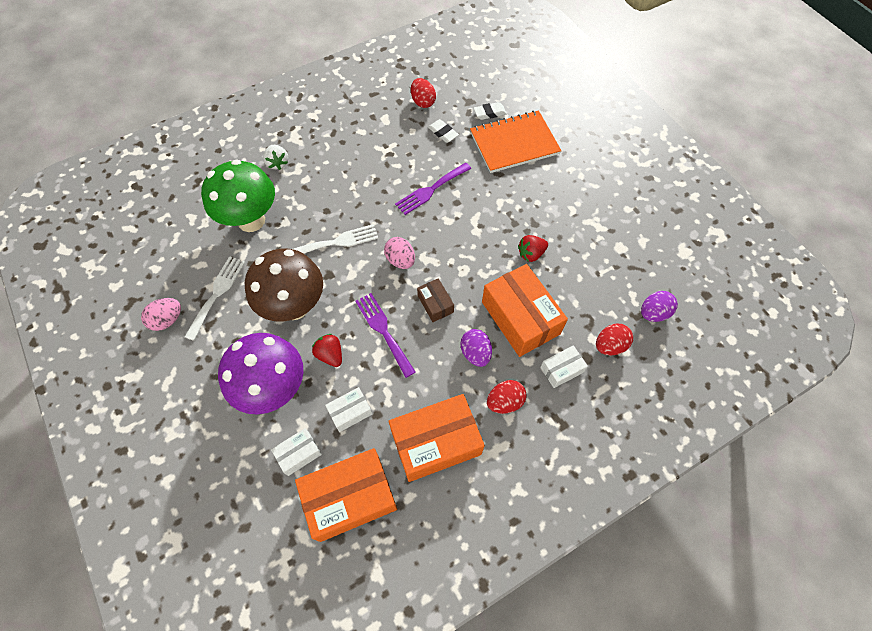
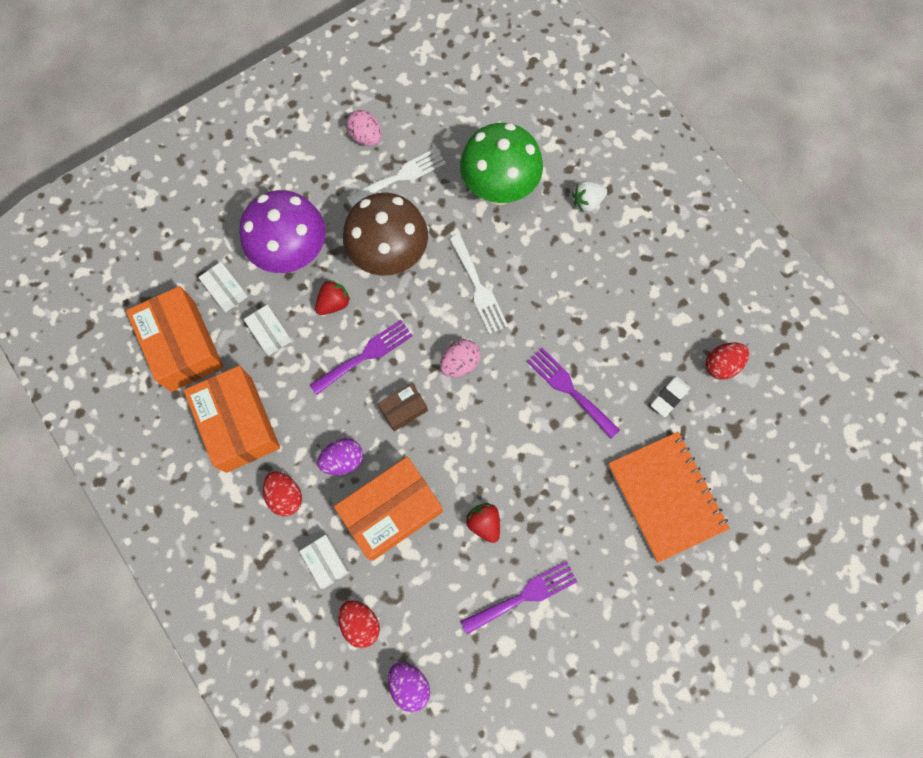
camera: 85 degrees right, 10 degrees up
(217, 293) = (400, 176): white fork -> white fork turned 45 degrees counterclockwise
(489, 113) = (717, 459): white eraser -> none
(585, 233) = (524, 596): none -> purple fork

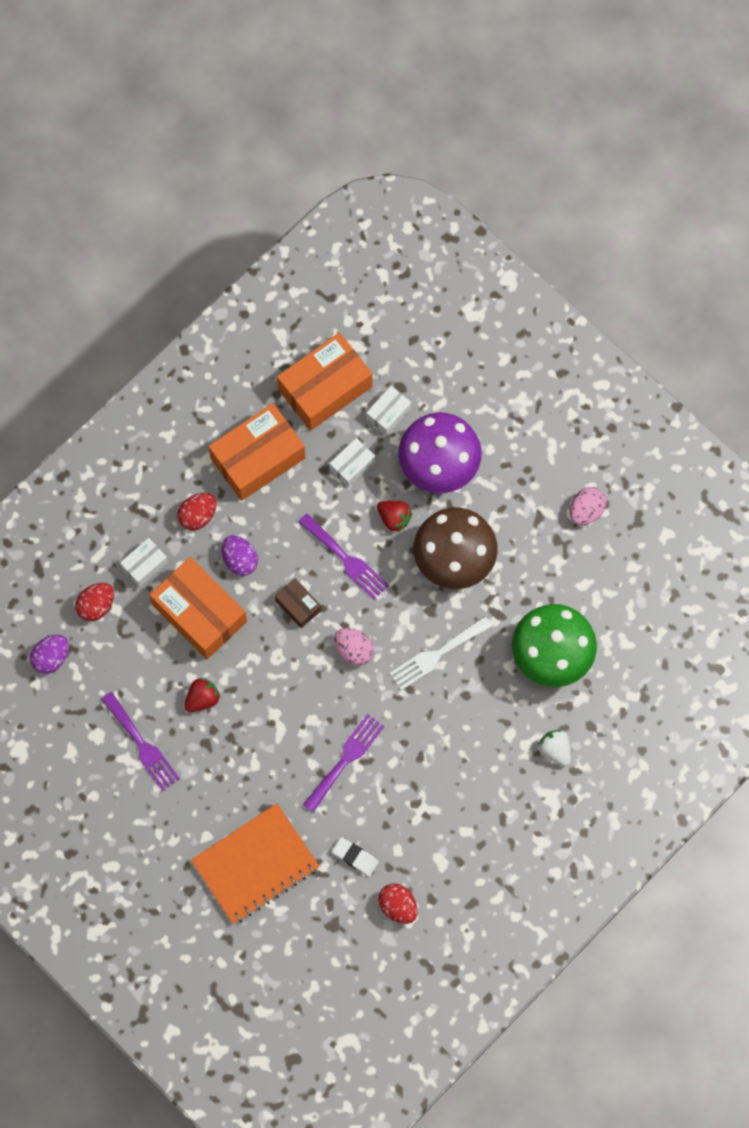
camera: 80 degrees right, 0 degrees up
(400, 176) = (547, 555): white fork -> none

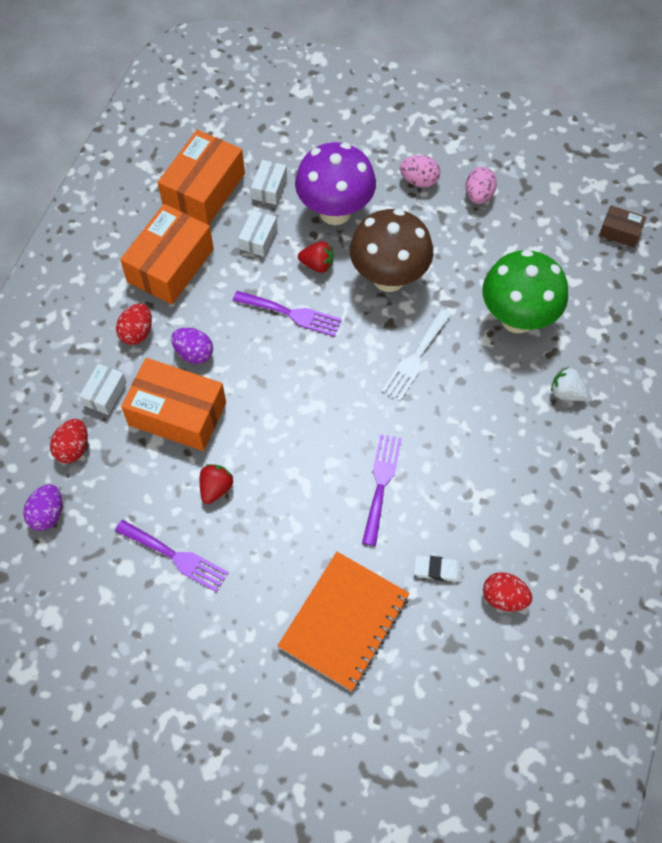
camera: 25 degrees left, 10 degrees down
(298, 605) = (267, 369): brown box -> brown box (620, 232)
(354, 650) = (338, 385): pink egg -> pink egg (419, 180)

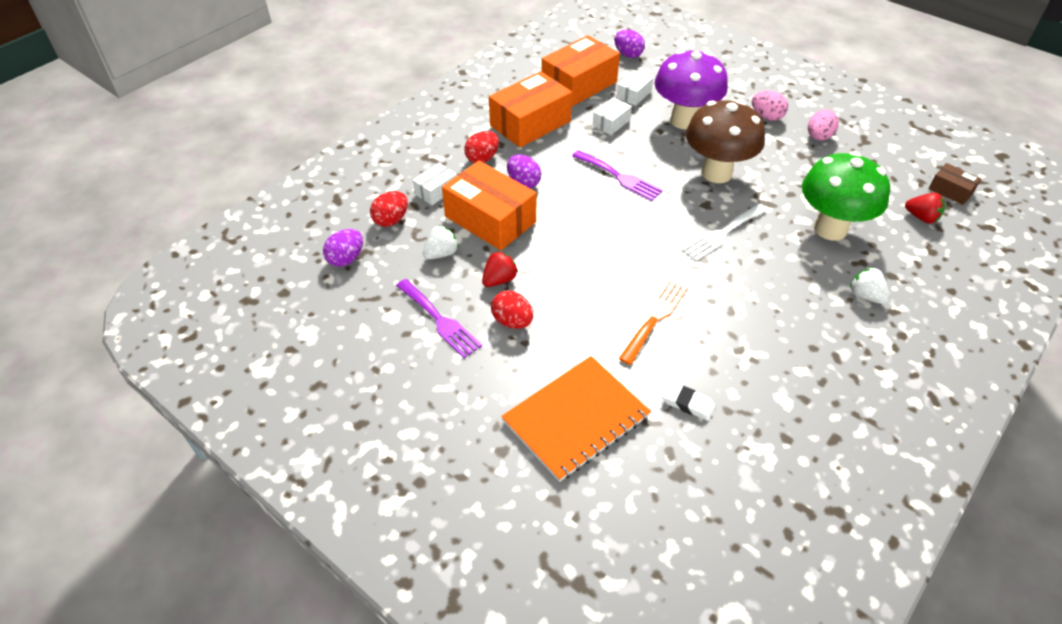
camera: 20 degrees right, 15 degrees down
(144, 475) = (441, 254): none -> white strawberry
(243, 126) = (628, 55): none -> purple egg
(317, 264) = (655, 150): red strawberry -> red strawberry (921, 217)
(381, 483) = (655, 318): purple fork -> orange fork
(504, 597) = (750, 448): red egg -> red egg (512, 321)

